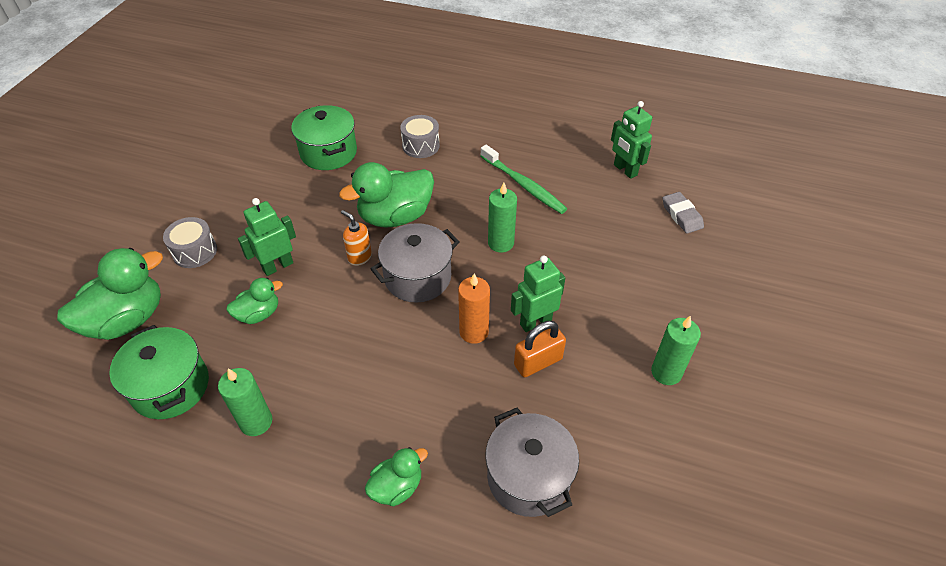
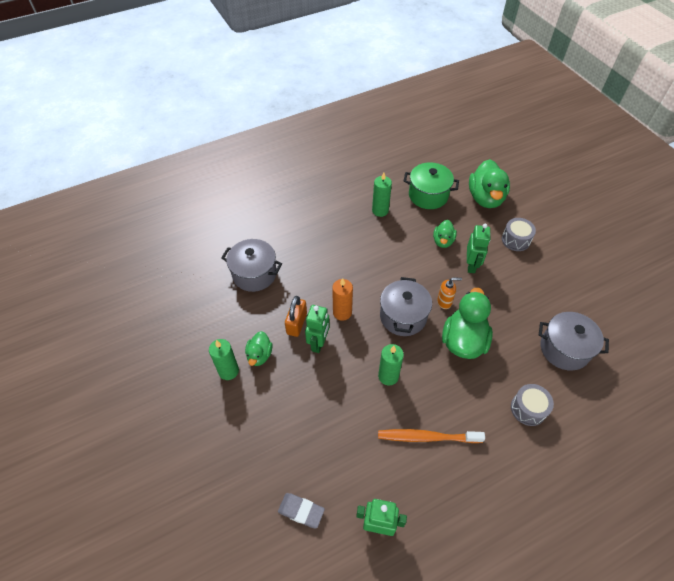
camera: 135 degrees right, 5 degrees up
(328, 152) = (564, 349): green pot -> grey pot
(397, 487) = (301, 233): green duck -> green duck (259, 355)
(523, 185) = (427, 437): green toothbrush -> orange toothbrush

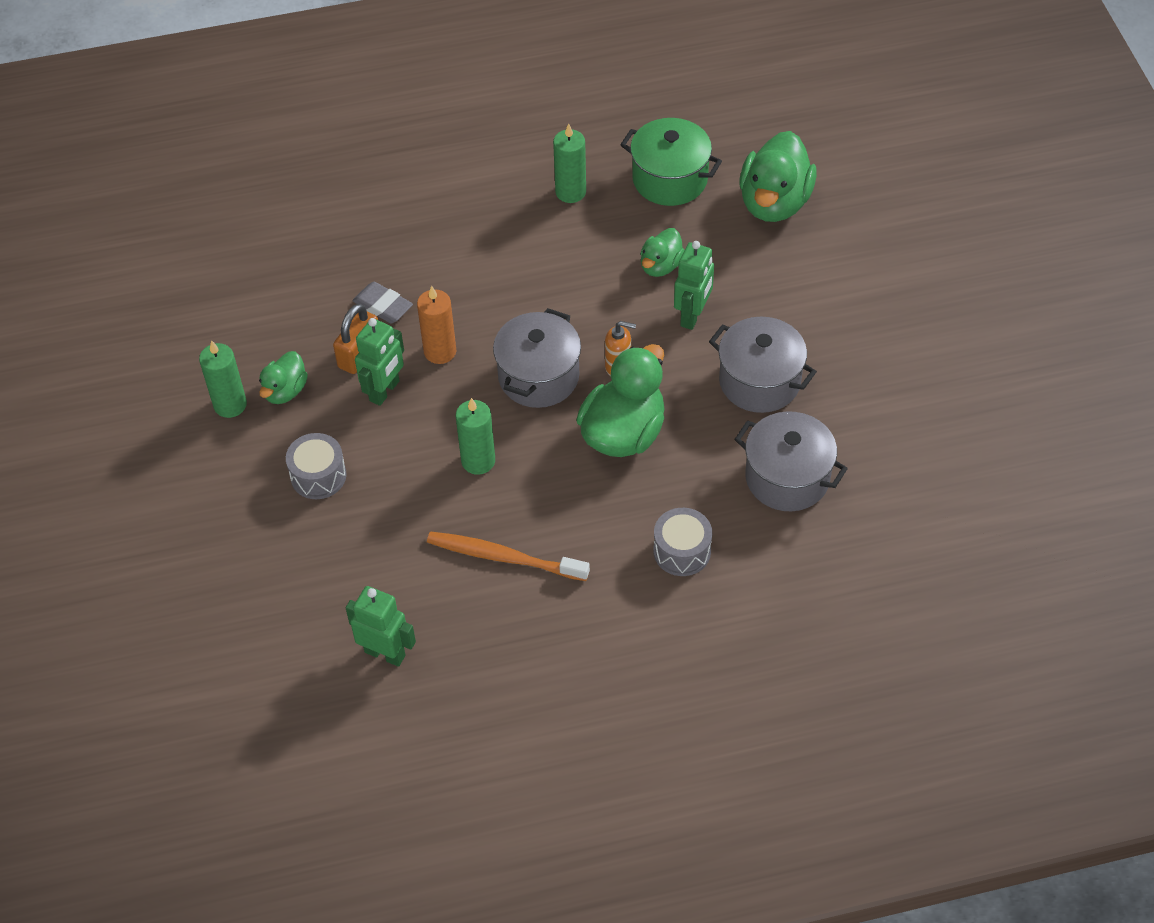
camera: 15 degrees right, 0 degrees up
(254, 274) = (315, 263): grey pot -> grey pot (759, 381)
(301, 511) = (280, 613): grey eraser -> grey eraser (383, 306)
(515, 240) = (793, 287): grey drum -> grey drum (318, 476)

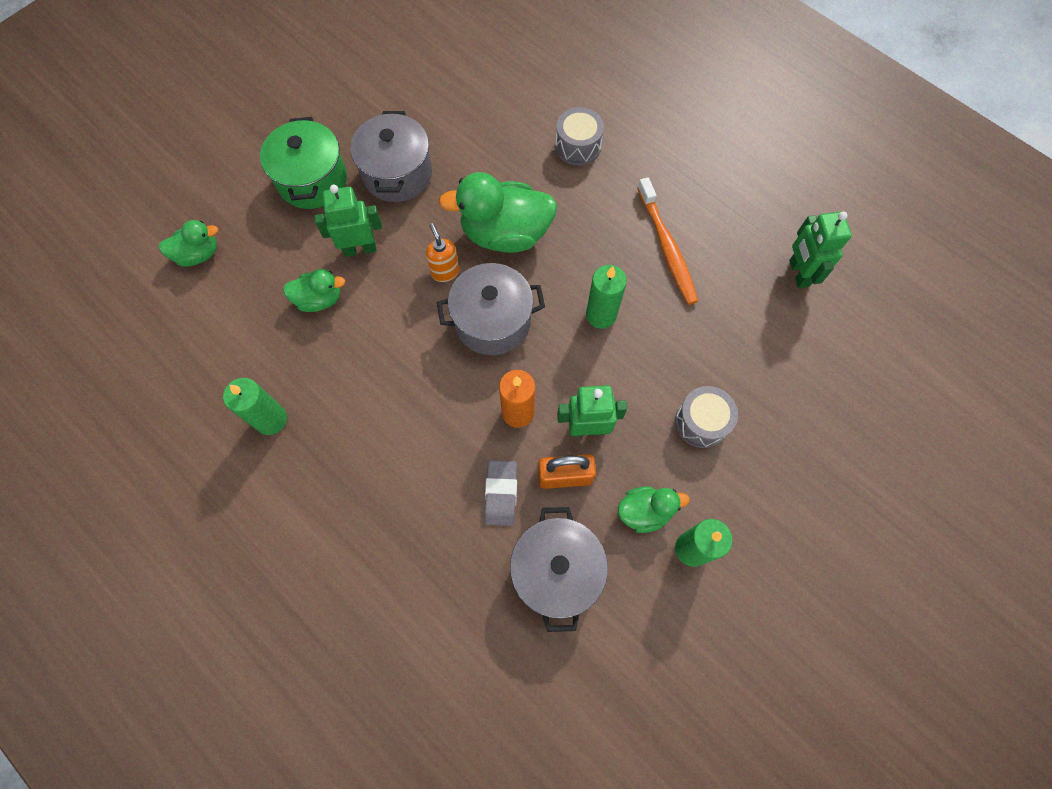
camera: 125 degrees left, 15 degrees up
(670, 179) = (211, 347): green pot -> green pot (312, 180)
(774, 202) = (198, 254): green duck -> green duck, size x0.54
(787, 477) = (472, 117): grey pot -> grey pot (556, 571)

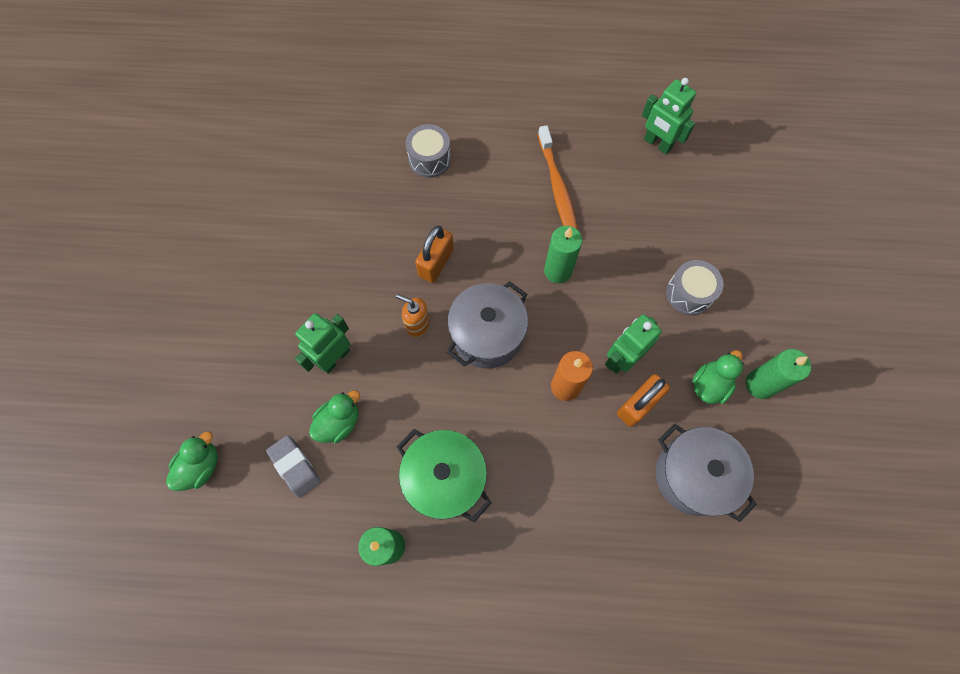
camera: 40 degrees left, 0 degrees up
(312, 180) = (244, 333): green pot -> green pot (445, 479)
(397, 174) = (310, 278): grey pot -> none
(501, 494) = (607, 454): grey eraser -> grey eraser (295, 466)
(505, 234) = (436, 263): green duck -> orange padlock
(666, 247) = (557, 188): orange toothbrush -> orange toothbrush turned 45 degrees clockwise

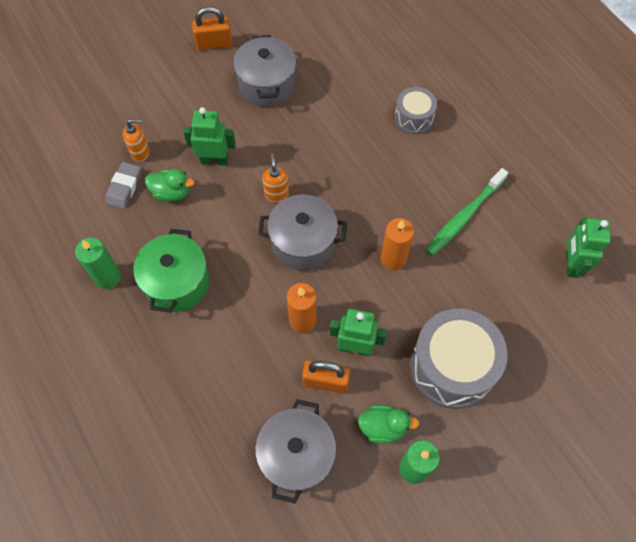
camera: 55 degrees right, 5 degrees down
(201, 466) = (90, 136): green duck -> none
(266, 425) = (140, 152): none -> orange soap dispenser
(288, 256) = (267, 85): none -> grey pot
(436, 263) = (333, 175): orange padlock -> orange padlock (214, 44)
(557, 188) = (464, 216): orange toothbrush -> green toothbrush
(558, 271) = (393, 259): green candle -> orange candle
(689, 293) = (452, 367): grey drum -> grey drum, size x1.85

